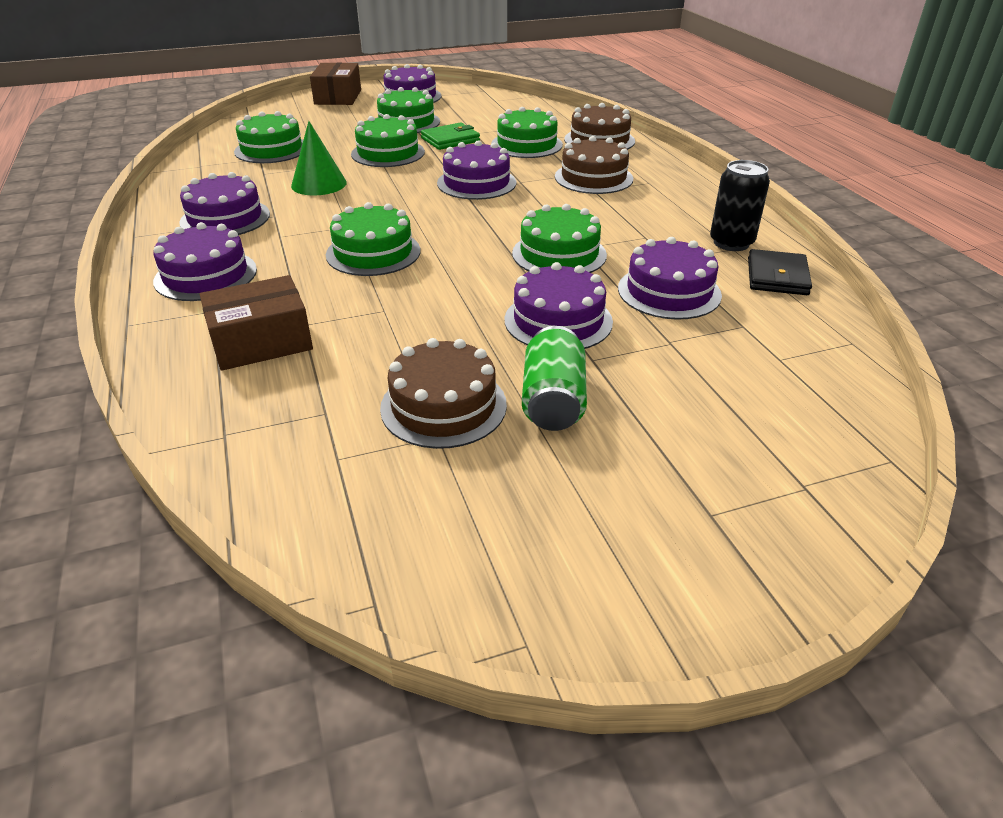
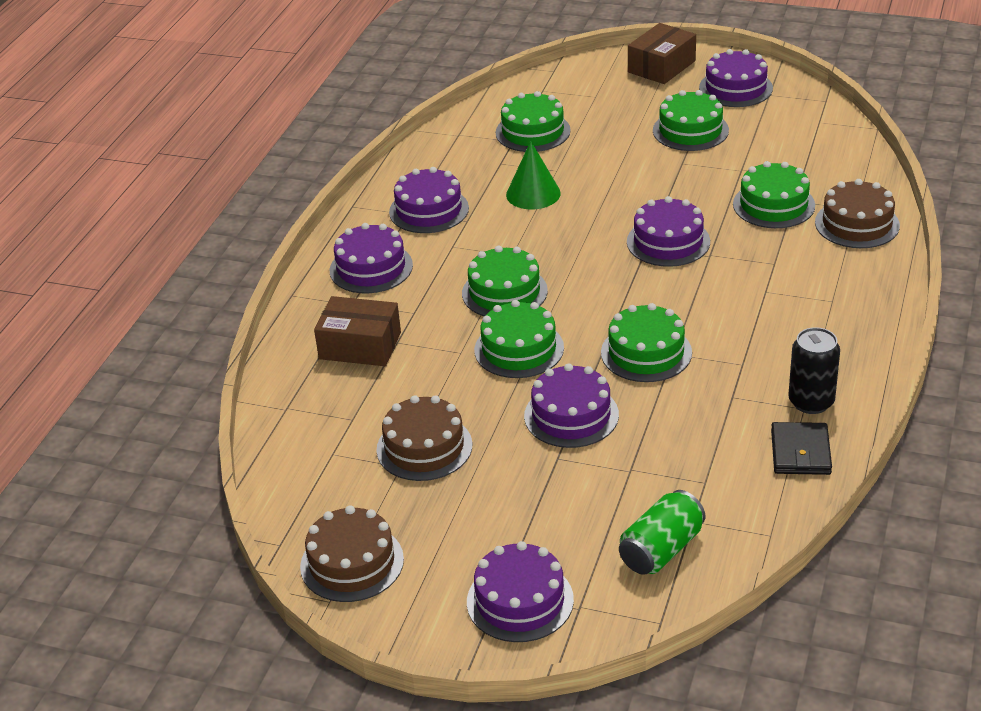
camera: 40 degrees right, 0 degrees up
(388, 153) = (629, 172): green cake -> green cake (519, 349)
(450, 140) = (706, 172): green wallet -> none
(553, 401) = (495, 476): green can -> green can (661, 550)
(593, 178) = (785, 275): brown cake -> brown cake (352, 563)
(669, 292) = (688, 427): purple cake -> purple cake (520, 601)
(777, 277) = (800, 452): black wallet -> black wallet turned 45 degrees counterclockwise

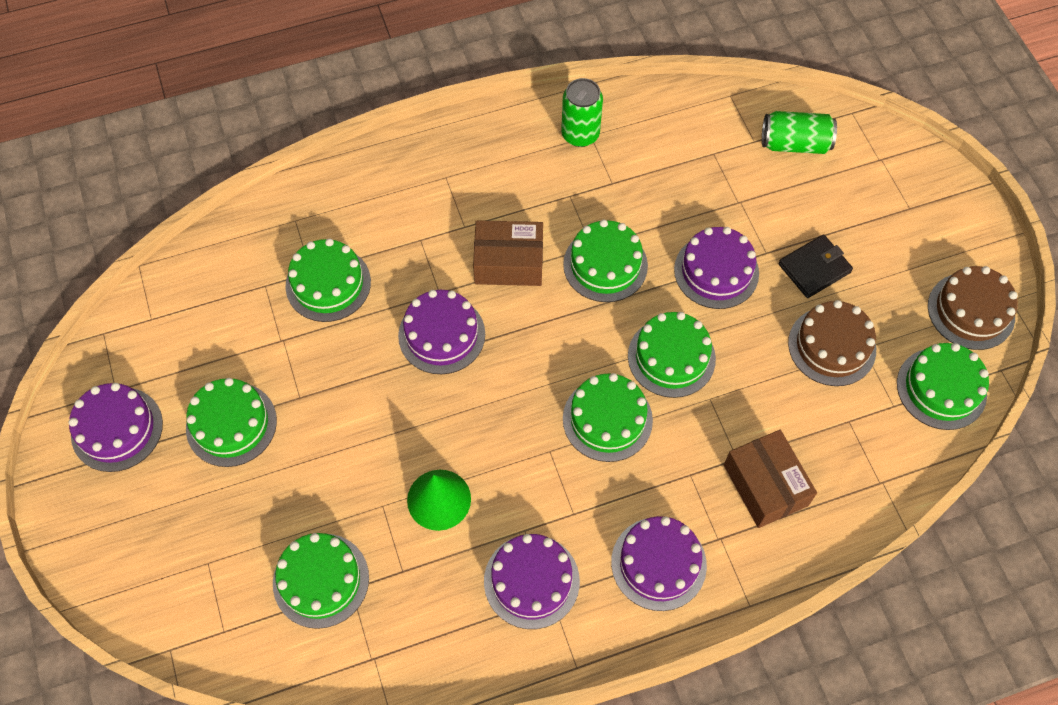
camera: 130 degrees left, 25 degrees up
(311, 493) = (941, 388): none -> green cake
(520, 601) = (906, 193): purple cake -> none
(661, 66) = (102, 532): brown box -> brown box (509, 262)
(800, 452) = (638, 116): black wallet -> black wallet (814, 268)
(811, 402) = (580, 134): black can -> green can
(857, 224) = (320, 209): brown cake -> none

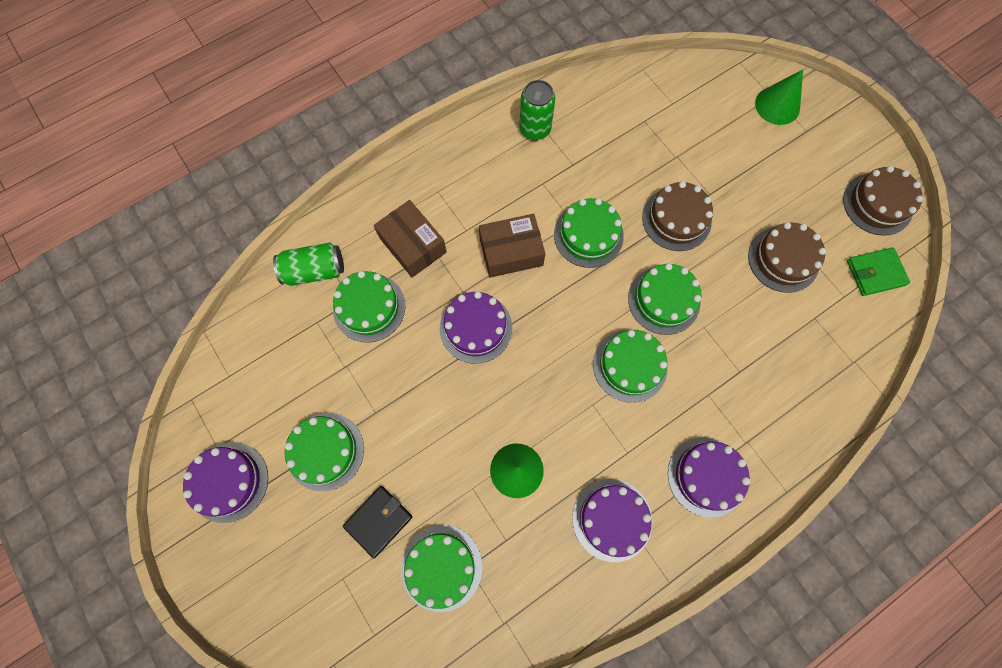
camera: 15 degrees left, 10 degrees up
(716, 271) = (676, 219): purple cake -> brown cake
(765, 485) = (768, 388): brown box -> brown box (413, 245)
(794, 144) = (704, 98): green can -> green can (314, 270)
(814, 268) = (750, 198): black wallet -> black wallet (378, 521)
(882, 171) = (777, 105): none -> green cone
(941, 388) = (875, 273): green cake -> green wallet

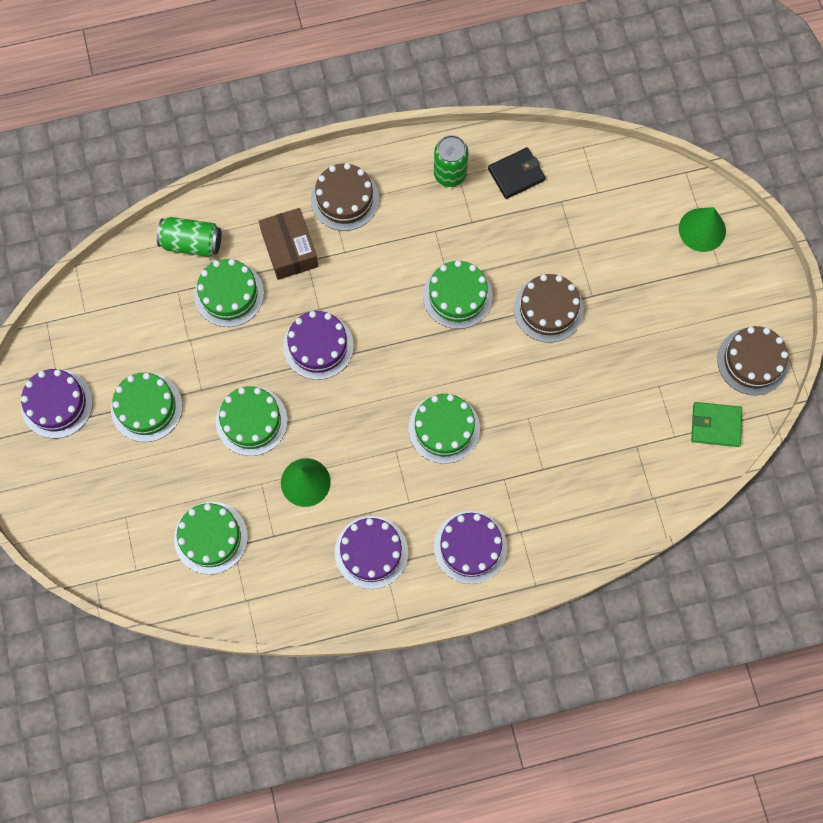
camera: 20 degrees right, 0 degrees up
(378, 521) = (171, 481): black wallet -> black wallet (516, 174)
(511, 252) = (378, 287): brown box -> none
(663, 300) = (501, 380): green cake -> green cake (251, 421)
(783, 259) = (633, 382): brown cake -> brown cake (344, 199)

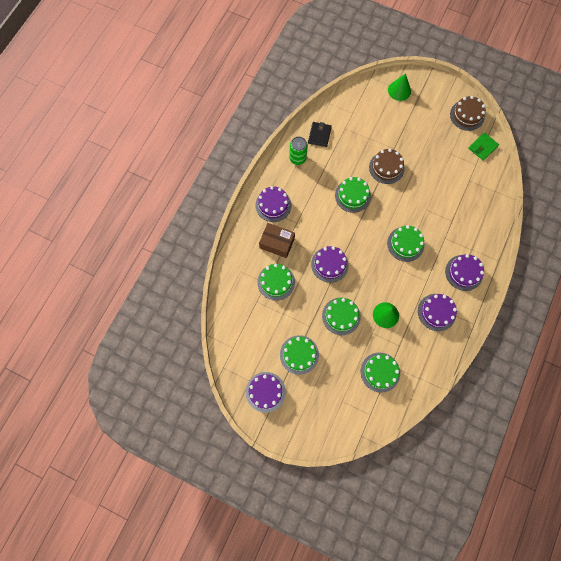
camera: 50 degrees left, 0 degrees up
(192, 243) = (239, 279): green can -> none
(344, 199) = (273, 205): brown cake -> purple cake

